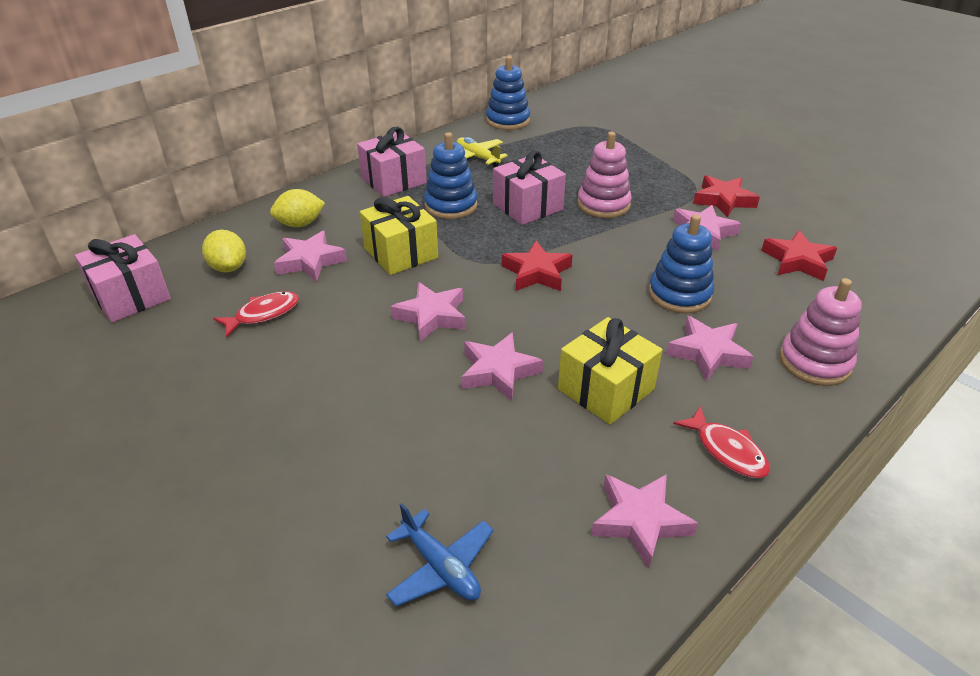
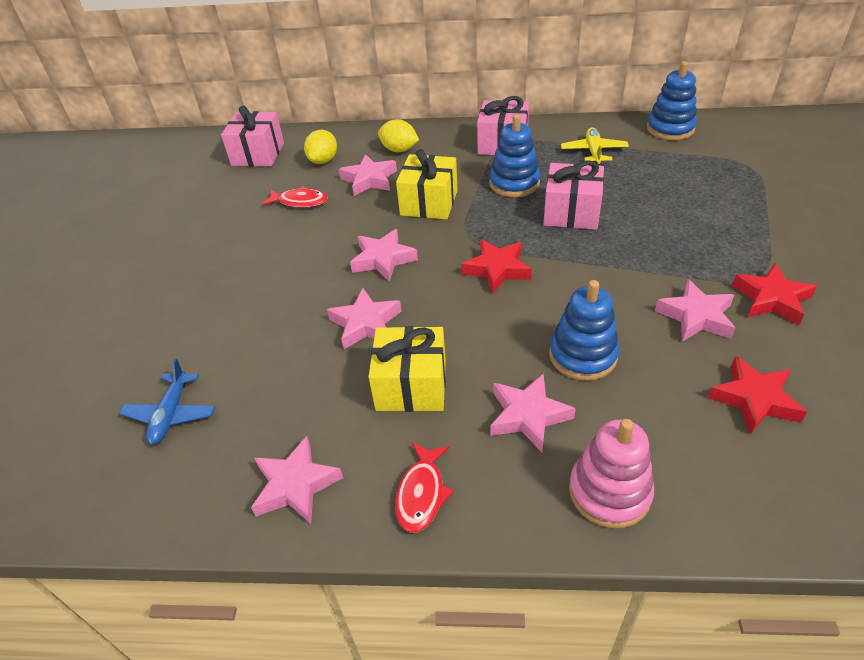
camera: 50 degrees right, 5 degrees up
(603, 205) = (640, 243): pink stacking toy -> none

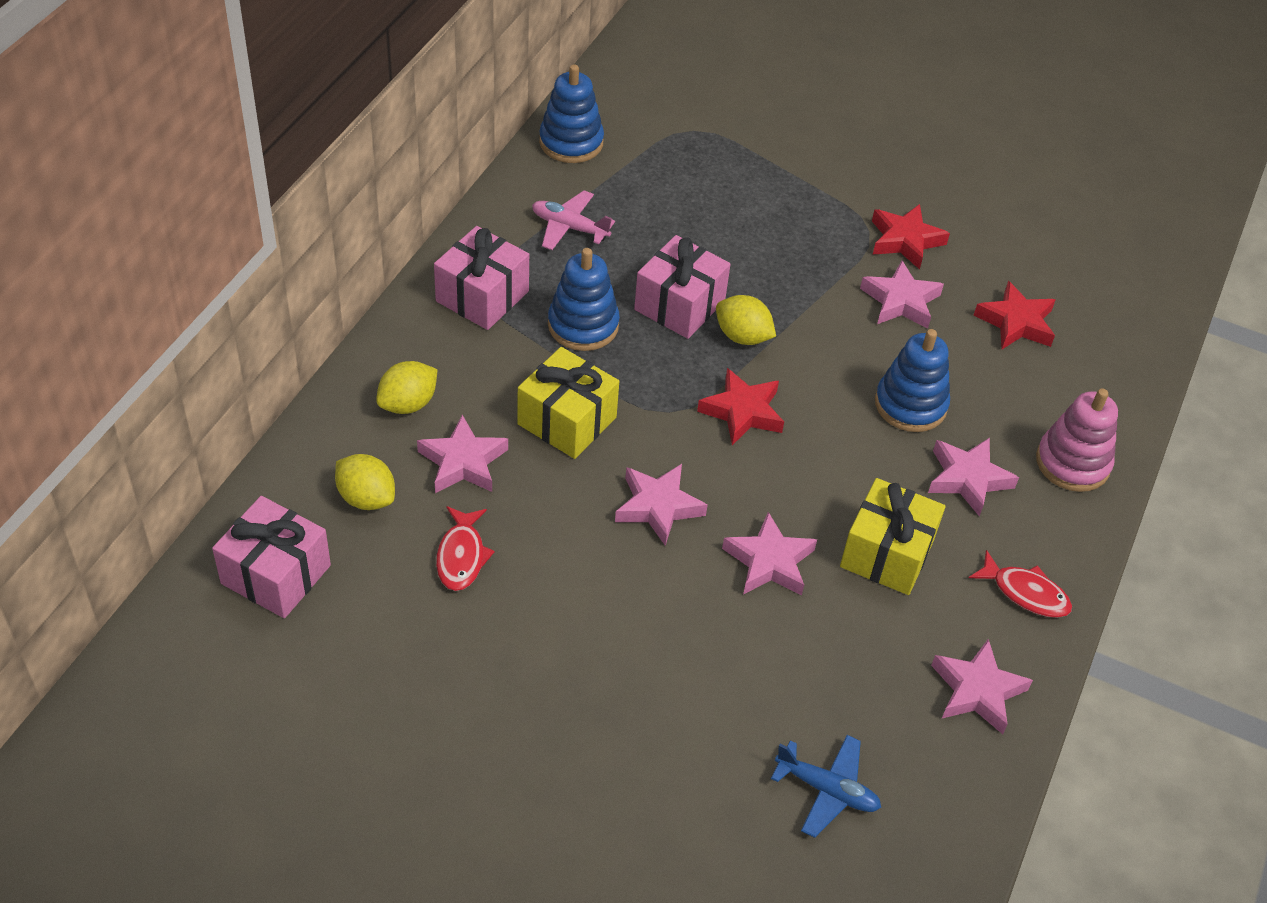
camera: 75 degrees left, 5 degrees up
(300, 202) = (461, 556): red fish -> red fish turned 150 degrees clockwise
(570, 248) = (742, 336): none -> yellow lemon
(593, 152) = (569, 227): yellow plane -> pink plane

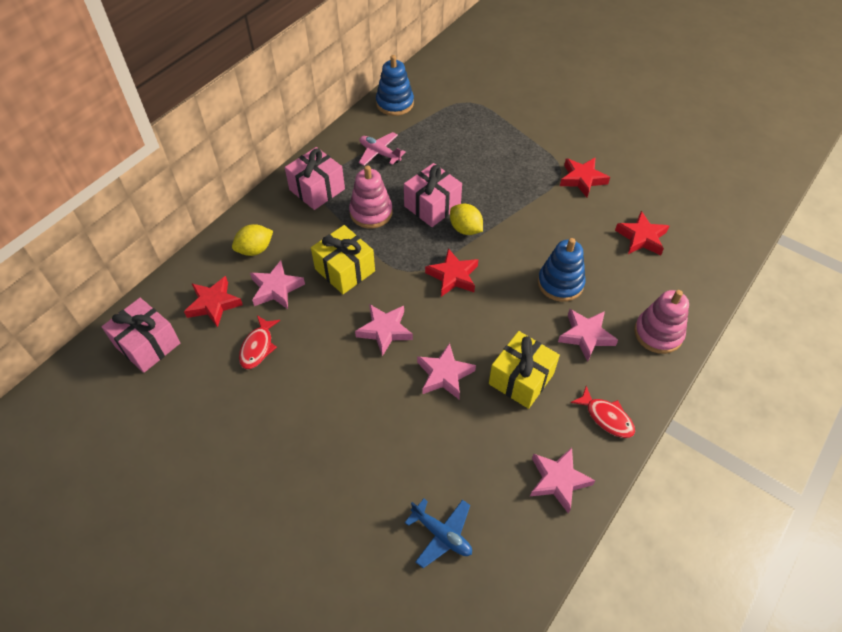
camera: 15 degrees right, 5 degrees up
(366, 498) = (214, 304): yellow lemon -> red star
(583, 325) = (371, 212): blue stacking toy -> pink stacking toy
(900, 301) = (570, 217): pink star -> none

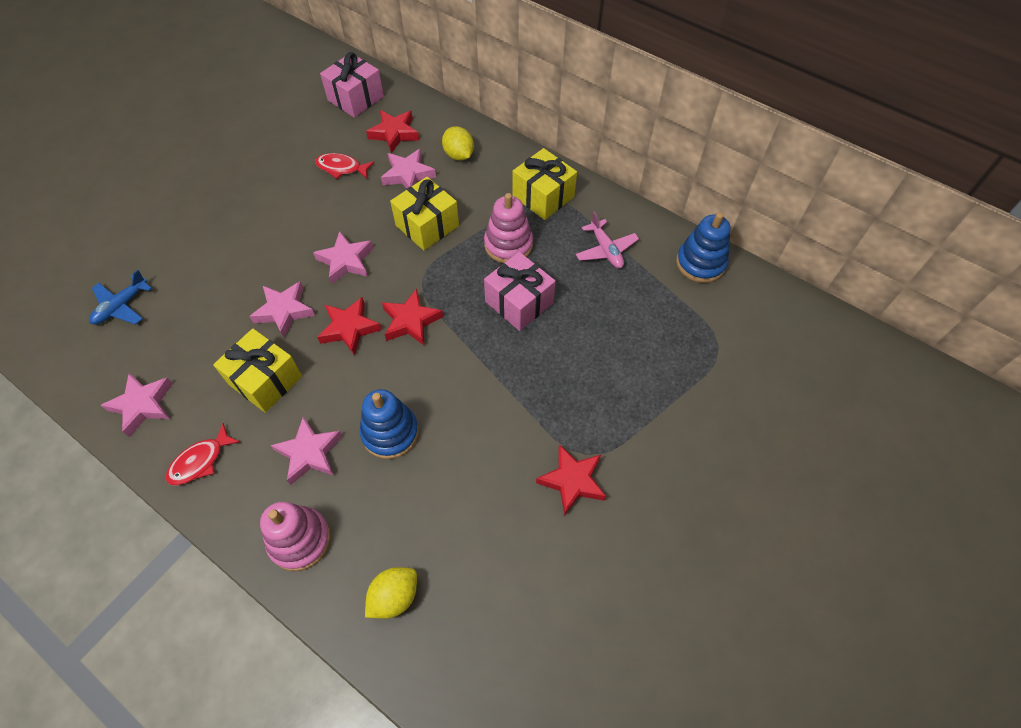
camera: 90 degrees right, 5 degrees up
(317, 189) = (543, 196): pink gift -> yellow gift
(379, 153) = (606, 250): pink plane -> pink plane turned 120 degrees clockwise
(465, 229) = (481, 335): yellow lemon -> yellow lemon (394, 596)
(641, 237) = (460, 547): red star -> red star (349, 328)

